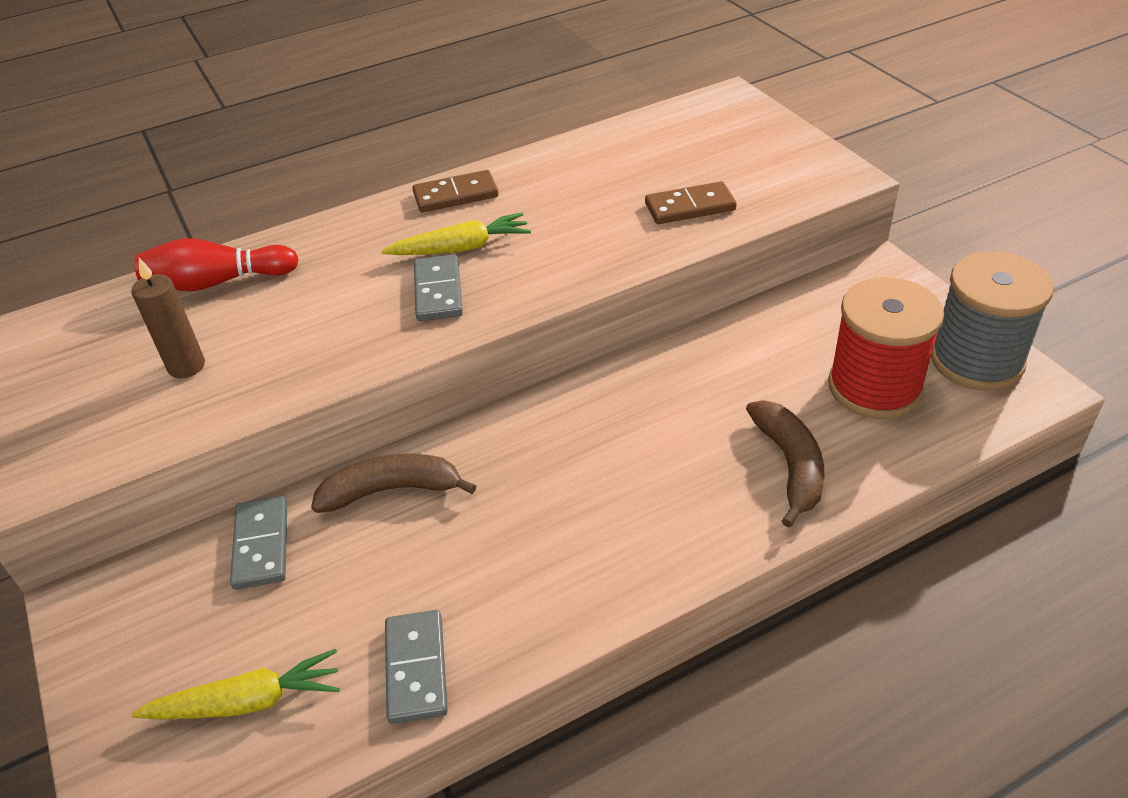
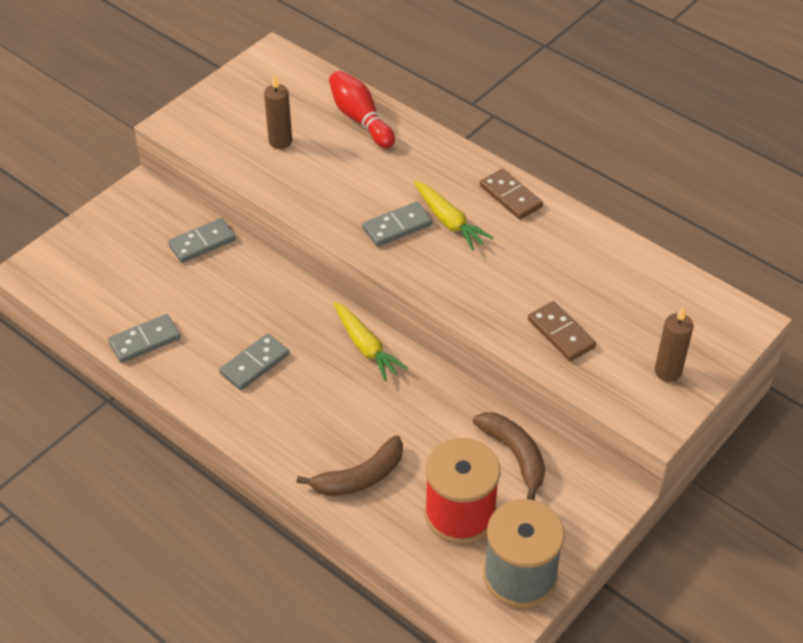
camera: 65 degrees right, 5 degrees up
(247, 701) = (105, 281): yellow carrot -> yellow carrot (366, 347)
(392, 490) = (262, 283): brown banana -> brown banana (515, 455)
(541, 533) = (255, 364): none -> grey domino
(777, 154) = (668, 371): none -> brown candle

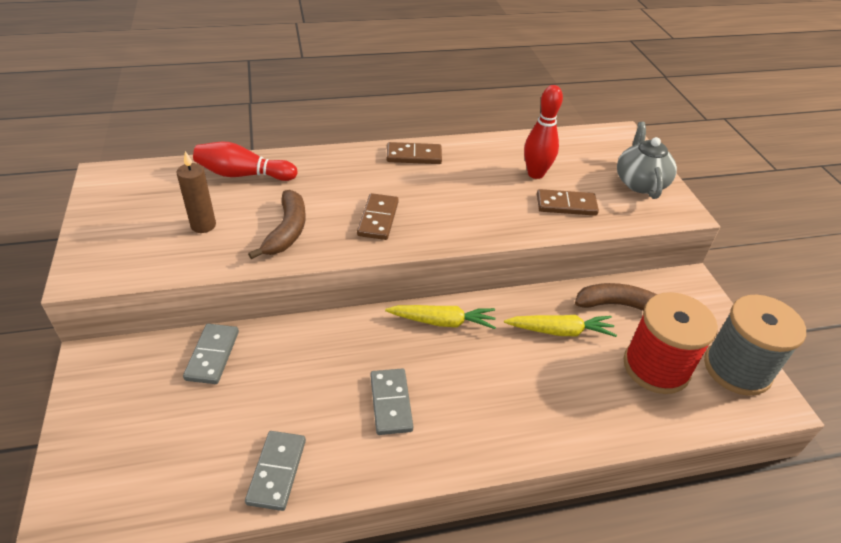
camera: 55 degrees left, 5 degrees down
(360, 477) = (576, 406): brown banana -> brown banana (287, 231)
(397, 226) = (378, 219): grey domino -> brown domino
(449, 221) = (404, 193): yellow carrot -> yellow carrot (560, 331)
(585, 289) = (535, 174): none -> red bowling pin
(668, 371) = (640, 183): brown candle -> grey teapot

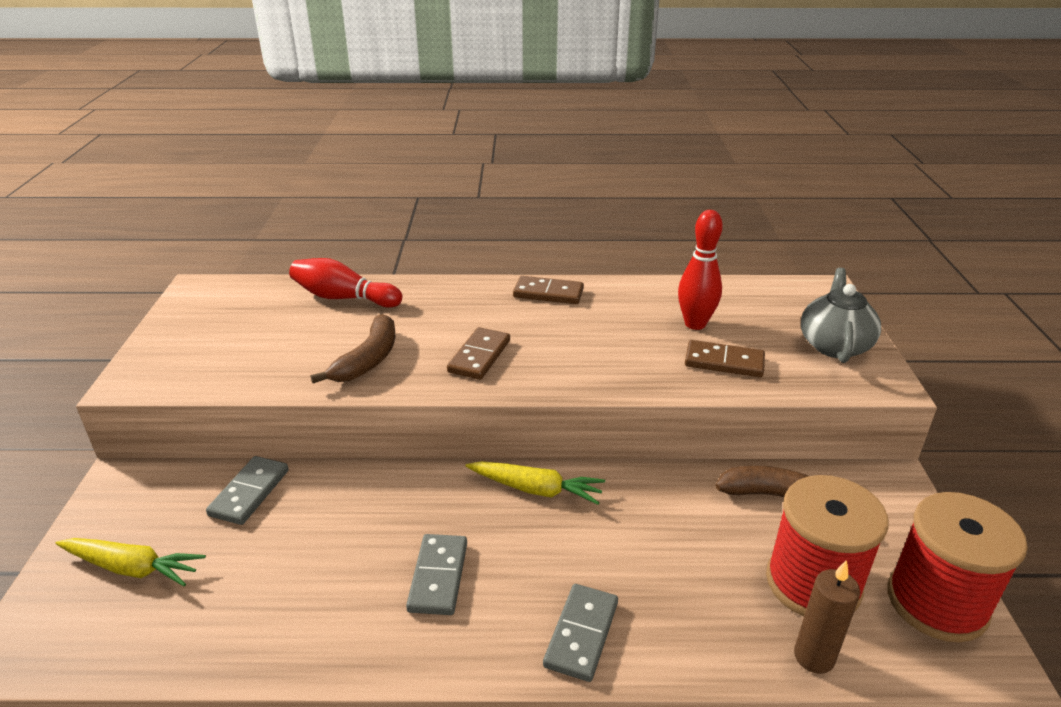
camera: 15 degrees right, 10 degrees down
(203, 225) = (278, 345): brown candle -> brown candle (814, 657)
(276, 471) = (271, 636): grey domino -> grey domino (581, 634)
(560, 331) = (688, 520): yellow carrot -> yellow carrot (132, 568)
(737, 369) = (936, 602): grey spool -> red spool

